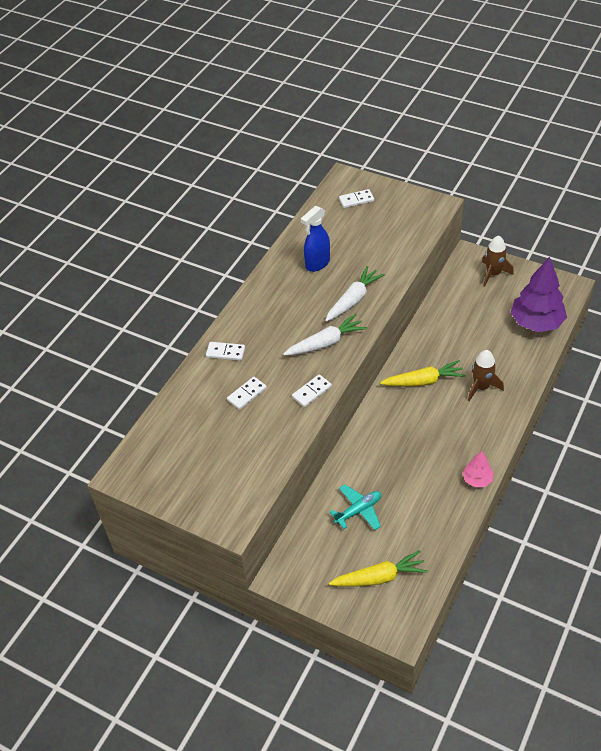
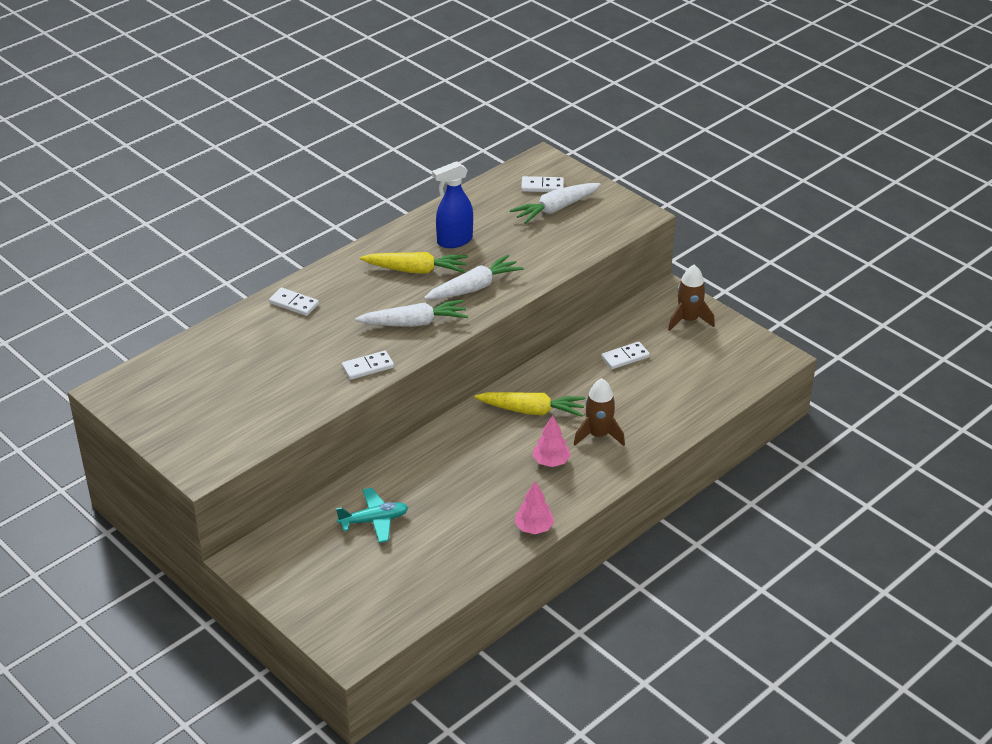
camera: 15 degrees right, 10 degrees down
(247, 394) = (293, 350): white domino -> white domino (625, 357)
(376, 216) = (555, 209): none -> white carrot
(379, 577) = (358, 592): yellow carrot -> yellow carrot (416, 270)
(459, 420) = (551, 462): none -> pink tree
(536, 322) = (711, 385): purple tree -> none

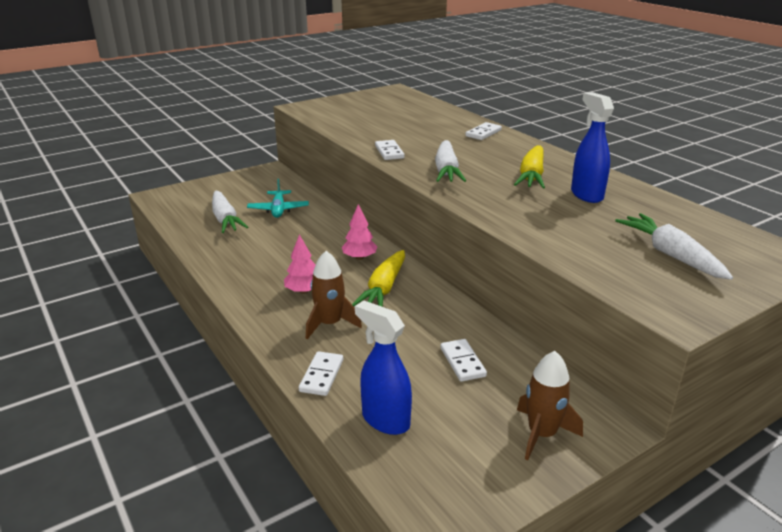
camera: 100 degrees right, 10 degrees down
(474, 288) = (500, 198): white carrot -> white carrot (225, 219)
(534, 528) = (222, 273): pink tree -> pink tree (359, 258)
(542, 186) = (723, 251): white domino -> white domino (321, 375)
(703, 389) = (385, 420): none -> blue spray bottle

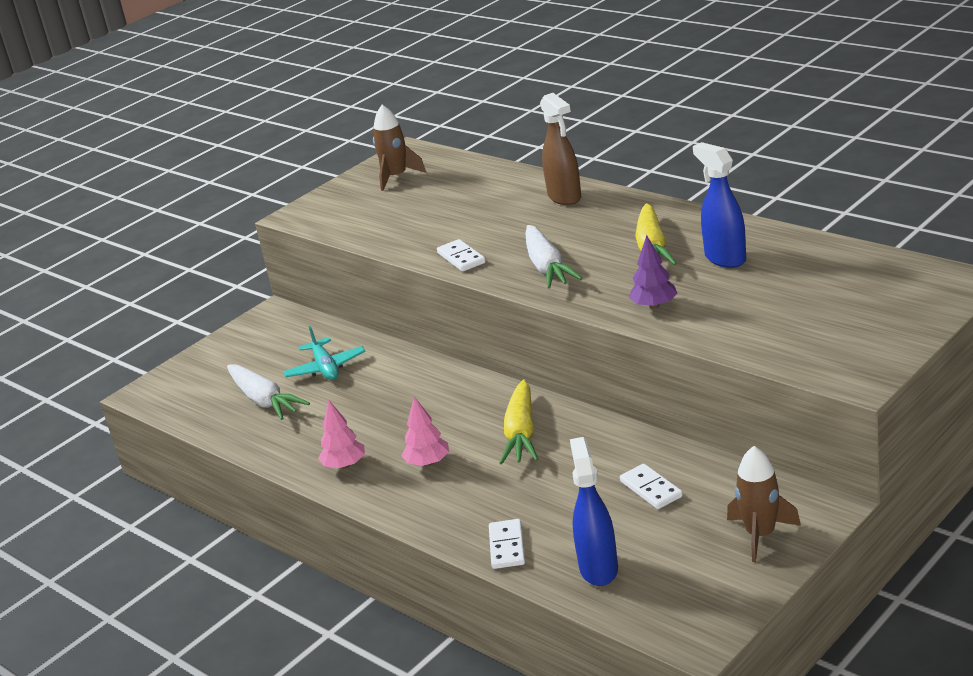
camera: 10 degrees left, 0 degrees up
(330, 324) = (482, 491): brown rocket -> brown rocket (396, 177)
(359, 258) = (470, 403): pink tree -> pink tree (344, 465)
(385, 420) = (598, 568): blue spray bottle -> blue spray bottle turned 60 degrees clockwise
(483, 133) = (565, 197): white domino -> brown spray bottle
(514, 214) = (654, 306): none -> purple tree
(671, 255) = (837, 312): white carrot -> none

